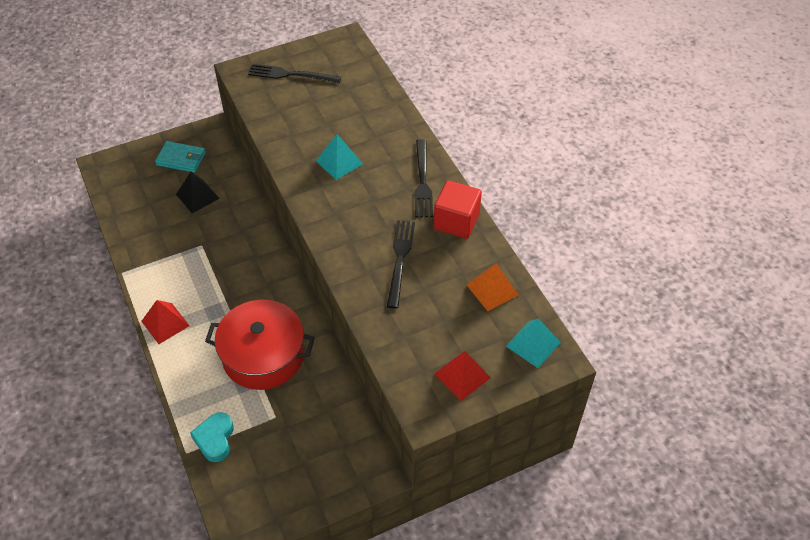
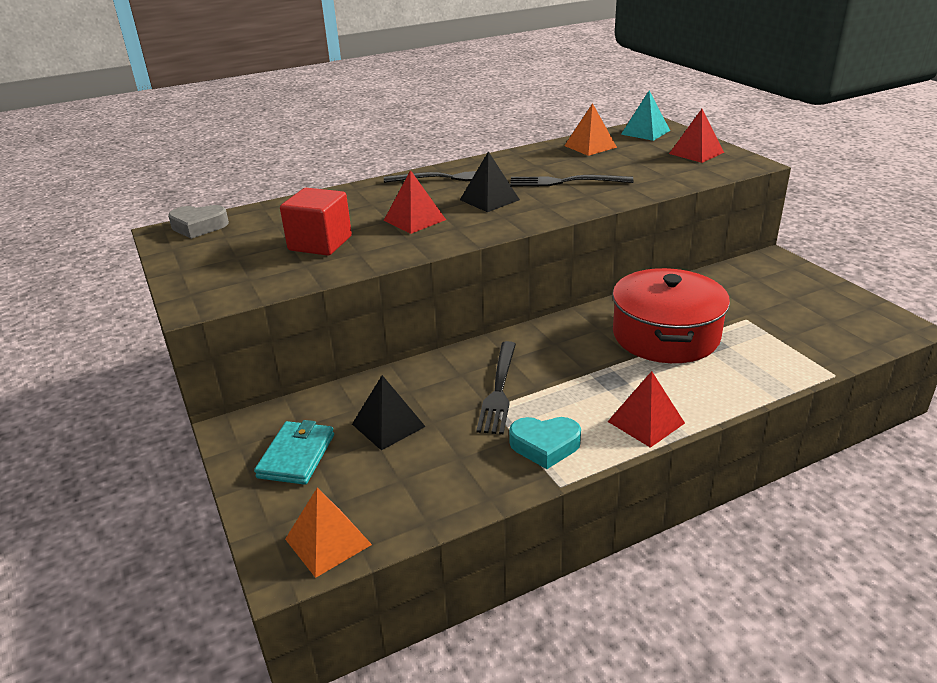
camera: 90 degrees left, 20 degrees down
(112, 178) = (328, 542): none -> orange pyramid
(215, 439) = (802, 356): turquoise heart -> turquoise heart (545, 446)
(291, 75) = (227, 263): black fork -> black fork (499, 390)
(339, 162) = (414, 220): turquoise pyramid -> red pyramid
(352, 52) = (199, 226): none -> grey heart
(369, 206) = (489, 200): none -> black pyramid
(456, 221) = (505, 162): red cube -> red cube (320, 243)

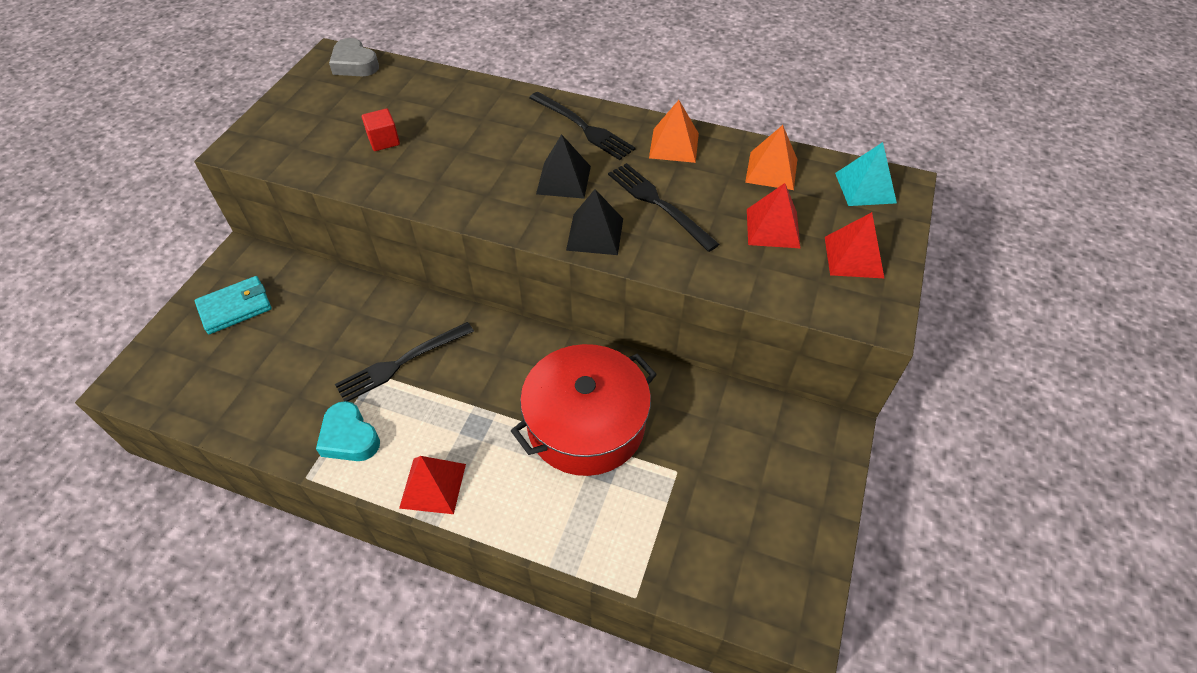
camera: 45 degrees right, 20 degrees up
(320, 243) = (384, 141): red cube -> red cube, size x0.57
(328, 542) = (161, 387): orange pyramid -> orange pyramid (674, 145)
(388, 425) = (305, 330): black pyramid -> black pyramid (595, 234)
(414, 220) = (476, 162): red pyramid -> red pyramid (772, 228)

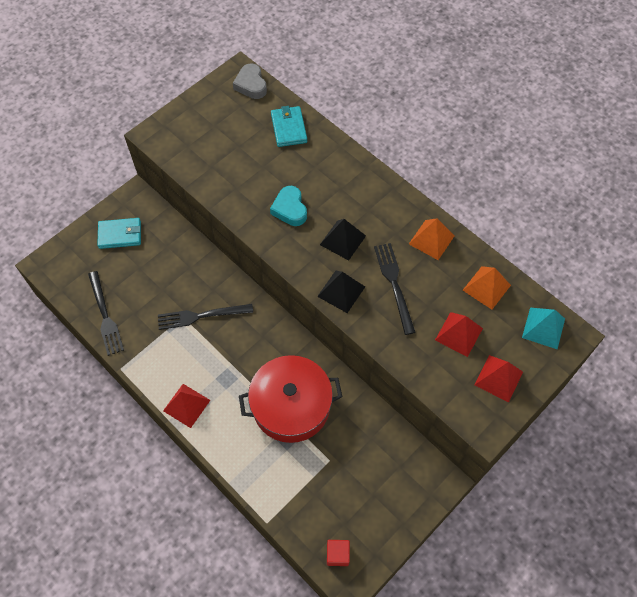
camera: 25 degrees right, 10 degrees up
(349, 437) = (153, 354): turquoise heart -> turquoise heart (290, 209)
(384, 141) = (243, 162): red cube -> red cube (337, 554)
(427, 91) = (289, 128): none -> turquoise wallet
(583, 127) = (378, 200): black fork -> black fork (105, 316)

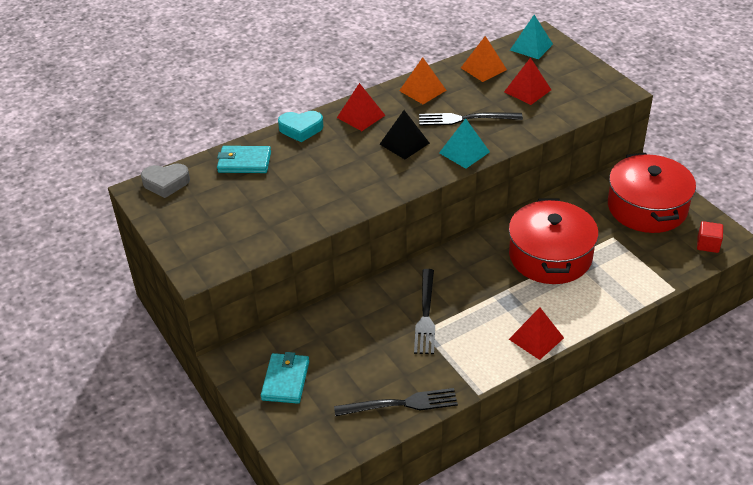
camera: 75 degrees left, 20 degrees down
(290, 209) = (353, 174): turquoise heart -> turquoise heart (301, 129)
(341, 291) = (464, 152): black pyramid -> turquoise pyramid
(381, 491) = (647, 207): none -> red pot
(498, 378) = (575, 77): red pyramid -> red pyramid (361, 116)

